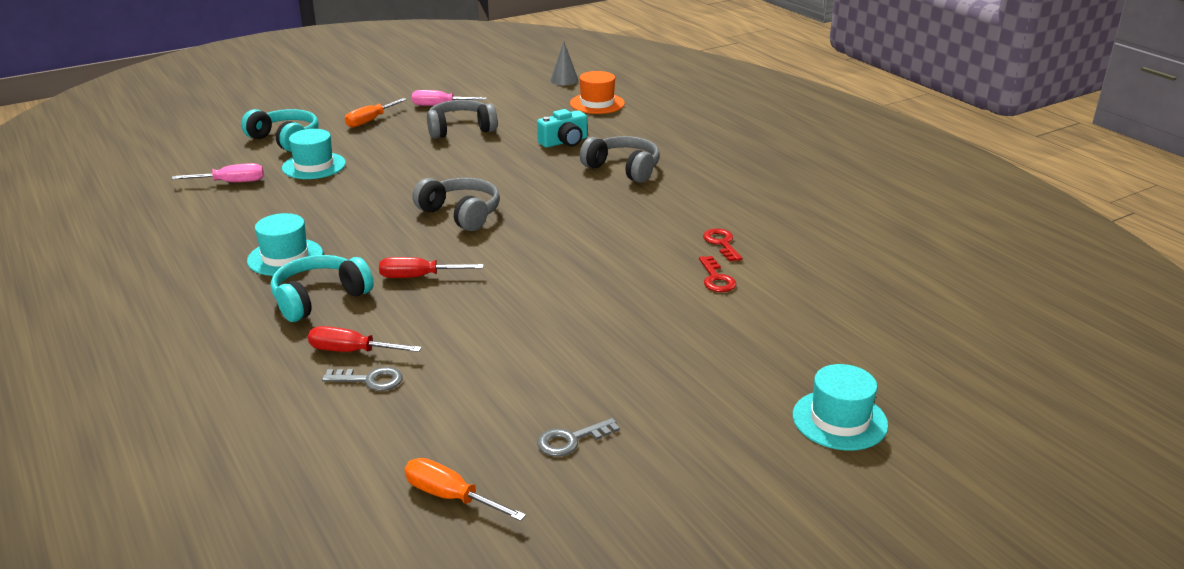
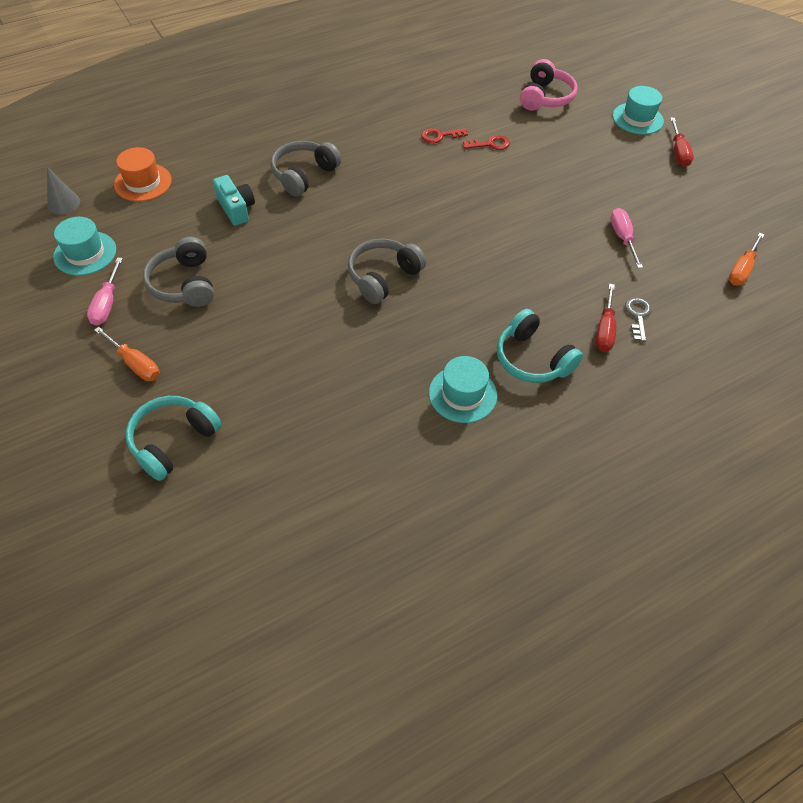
camera: 90 degrees left, 25 degrees up
(231, 182) = (290, 473): pink screwdriver -> pink screwdriver (622, 238)
(314, 166) = (257, 401): turquoise hat -> turquoise hat (85, 253)
(419, 277) = (494, 298): red screwdriver -> red screwdriver (678, 152)
(571, 440) = (679, 219): grey key -> none
(855, 327) = (545, 97): none -> pink headphones

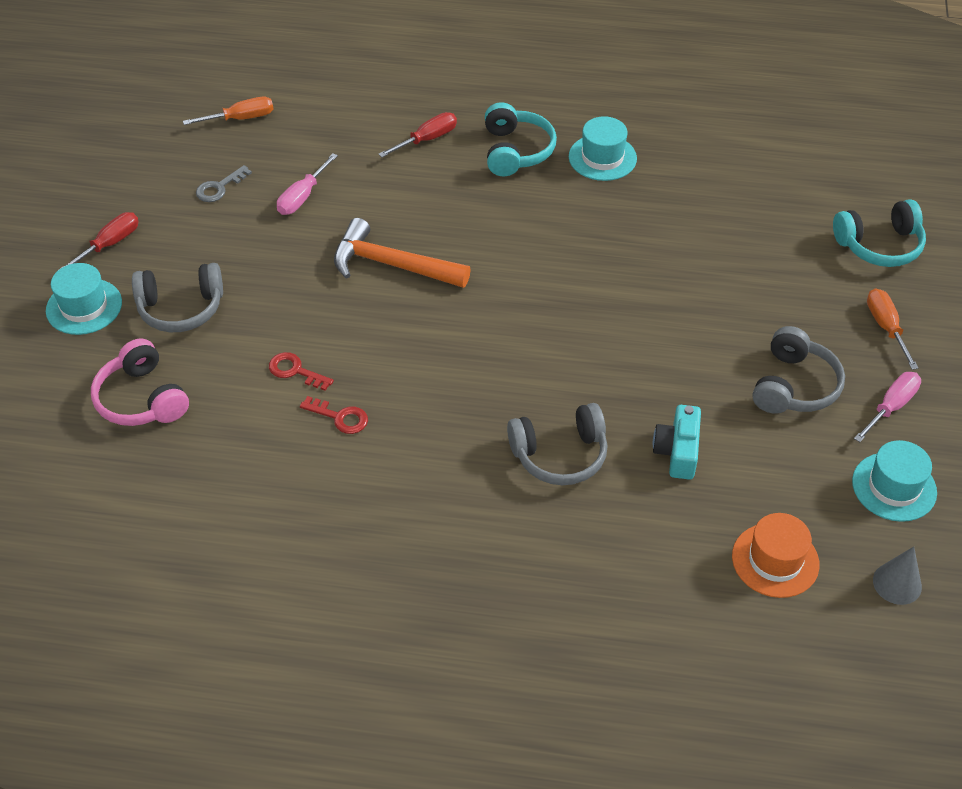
camera: 140 degrees left, 5 degrees down
(383, 277) = (578, 284): grey headphones -> grey headphones (181, 308)
(512, 225) = (392, 265): none -> orange hammer
(545, 97) = (141, 399): pink headphones -> pink headphones turned 90 degrees counterclockwise
(638, 316) = (385, 134): grey key -> grey key (219, 187)

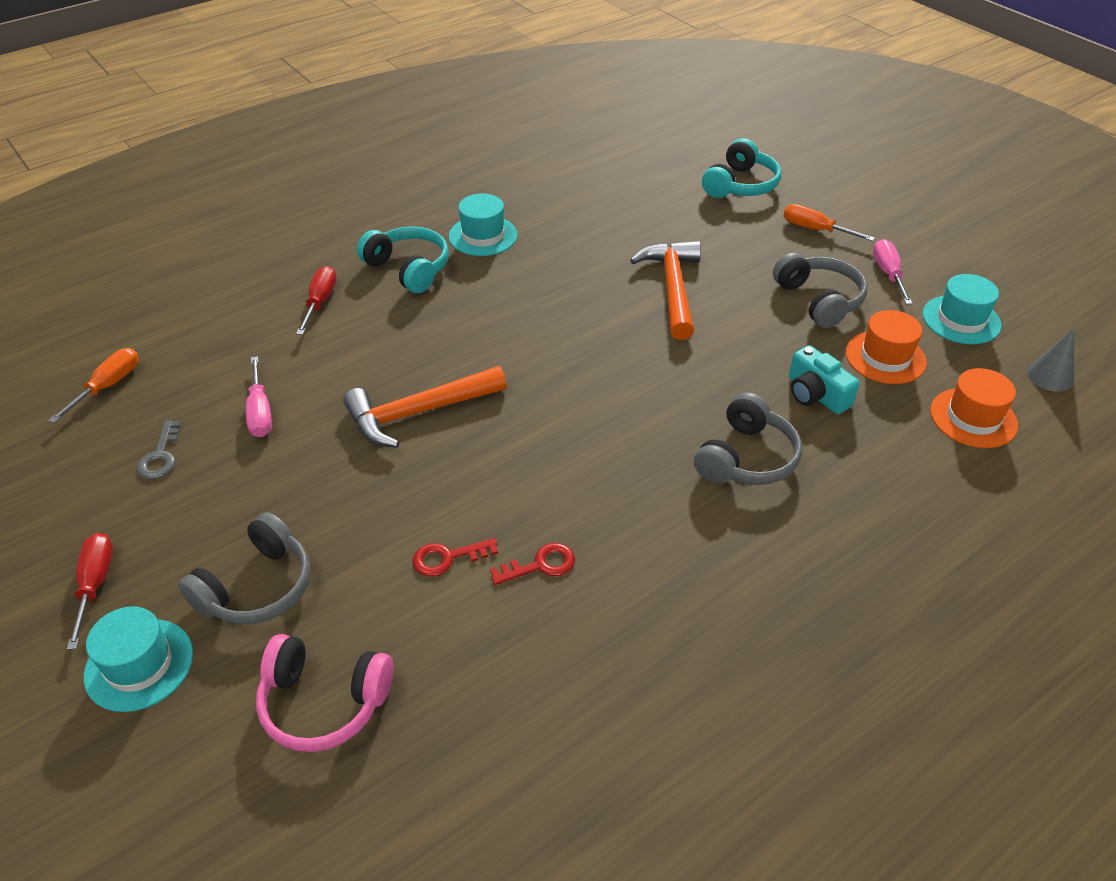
camera: 45 degrees left, 5 degrees down
(688, 296) = (672, 288): none -> orange hammer
(777, 467) = (885, 357): none -> orange hat

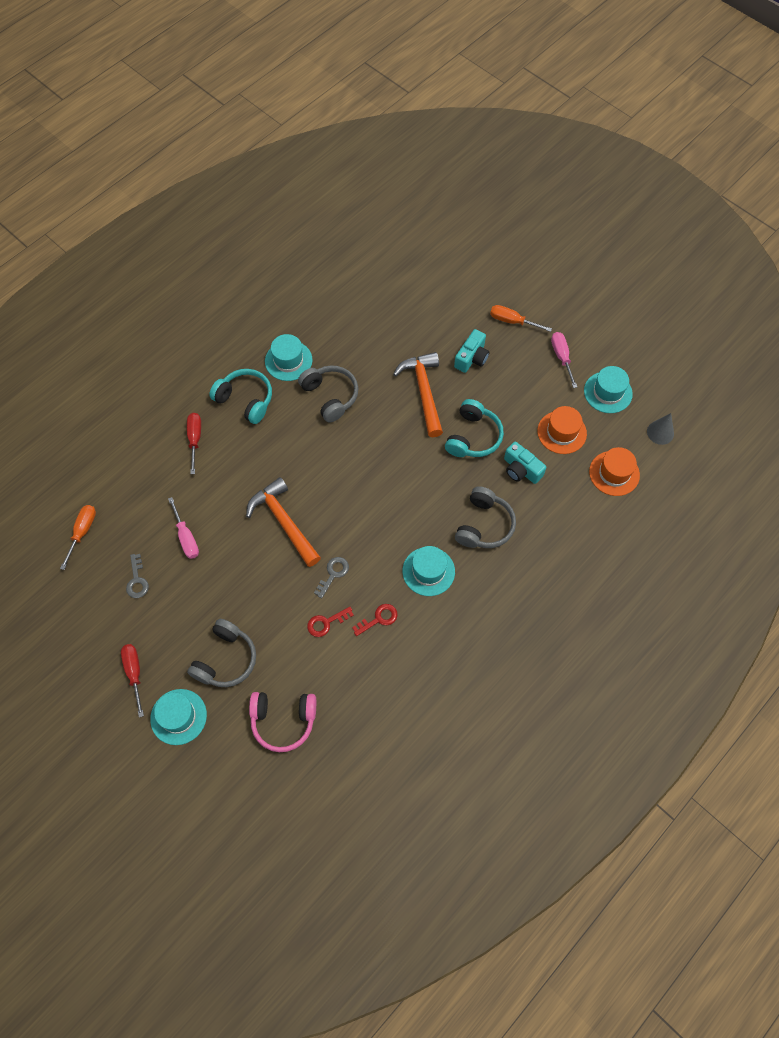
camera: 10 degrees left, 20 degrees up
(419, 412) = (284, 522): orange hammer -> orange hammer turned 90 degrees clockwise
(478, 490) = (333, 574): none -> grey key
(641, 508) = (428, 571): none -> turquoise hat
(740, 185) = (458, 282): turquoise headphones -> turquoise headphones (473, 437)
(750, 260) = (471, 358): none -> turquoise camera
(819, 300) = (518, 388): grey headphones -> grey headphones (330, 396)

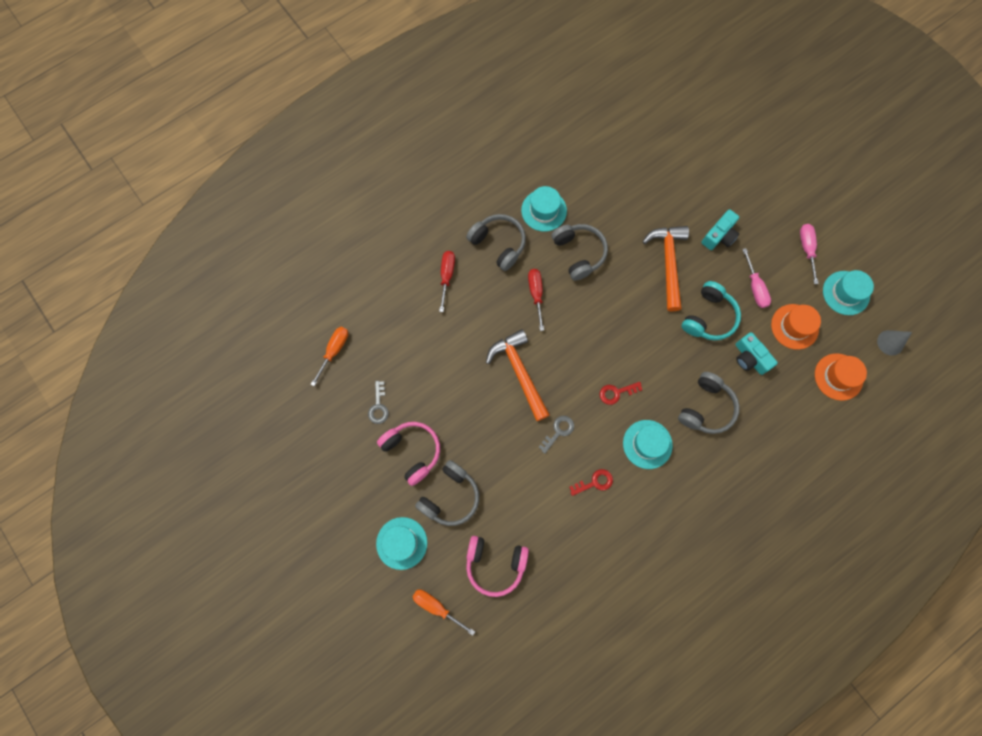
camera: 10 degrees right, 10 degrees up
(134, 673) = (367, 495): red screwdriver -> red screwdriver (536, 294)
(179, 620) = (412, 451): none -> pink headphones
(186, 537) = (428, 372): pink screwdriver -> pink screwdriver (755, 287)
(245, 400) = (498, 244): turquoise headphones -> grey headphones
(326, 623) = (546, 477): red key -> red key (616, 392)
(512, 321) = (764, 204): orange screwdriver -> orange screwdriver (437, 607)

